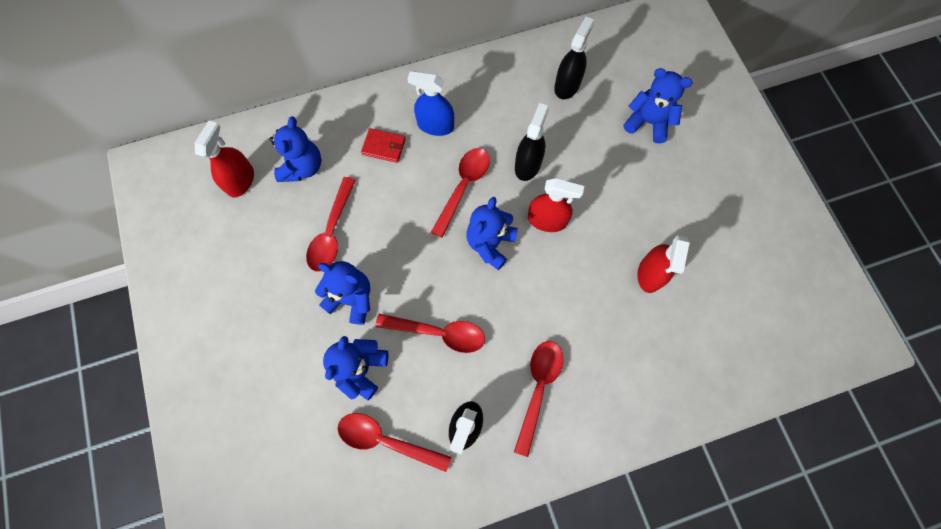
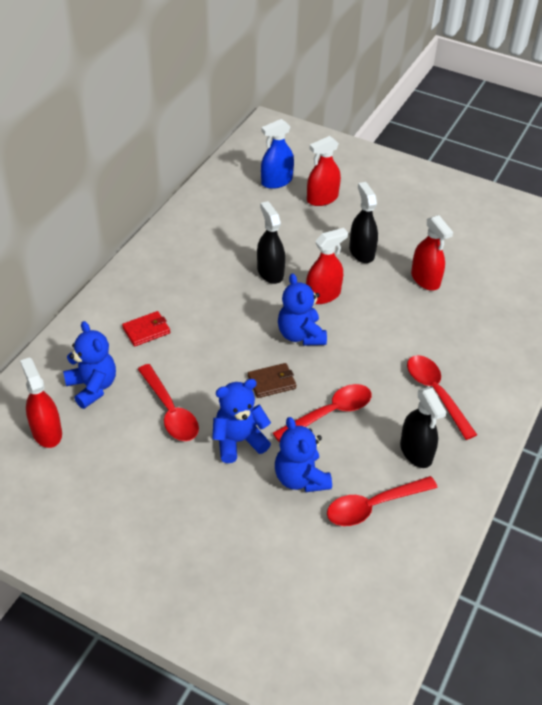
camera: 45 degrees left, 25 degrees down
(425, 268) = (271, 382): none -> brown wallet
(435, 125) = (172, 292): blue spray bottle -> blue spray bottle (276, 181)
(463, 187) = (240, 315): red spoon -> none
(567, 85) = (241, 210): black spray bottle -> black spray bottle (361, 252)
(648, 122) = (322, 198): blue teddy bear -> red spray bottle

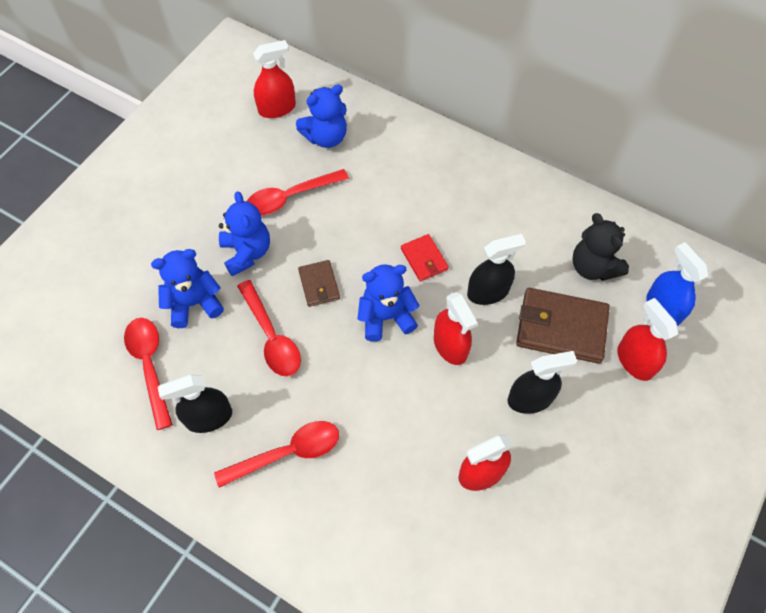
camera: 95 degrees right, 15 degrees up
(146, 330) = (397, 176): red wallet -> red wallet (424, 259)
(242, 213) = (593, 267): none -> black teddy bear
(299, 233) = (561, 327): none -> brown wallet

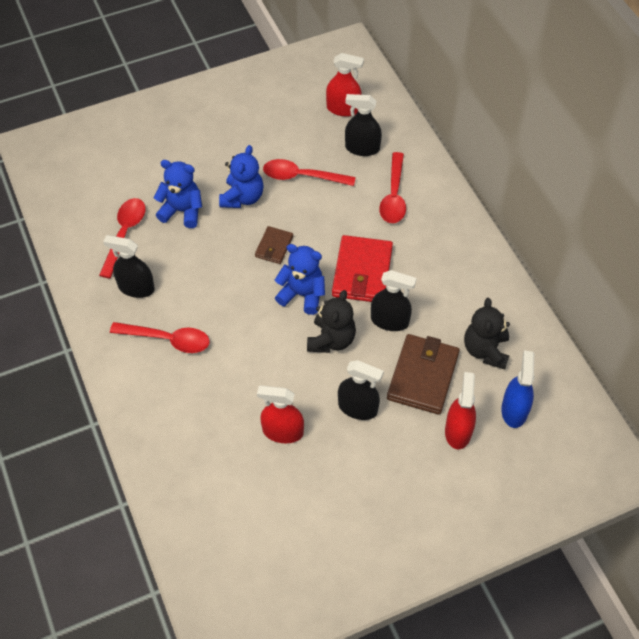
camera: 35 degrees right, 5 degrees down
(271, 336) = (215, 261): red spoon -> red spoon (394, 196)
(326, 137) = (362, 148): blue teddy bear -> black spray bottle
(424, 259) = (362, 272): red wallet -> red wallet, size x1.85
(450, 346) = (331, 340): red spray bottle -> black teddy bear
(561, 327) = (423, 376): brown wallet -> brown wallet turned 60 degrees clockwise

